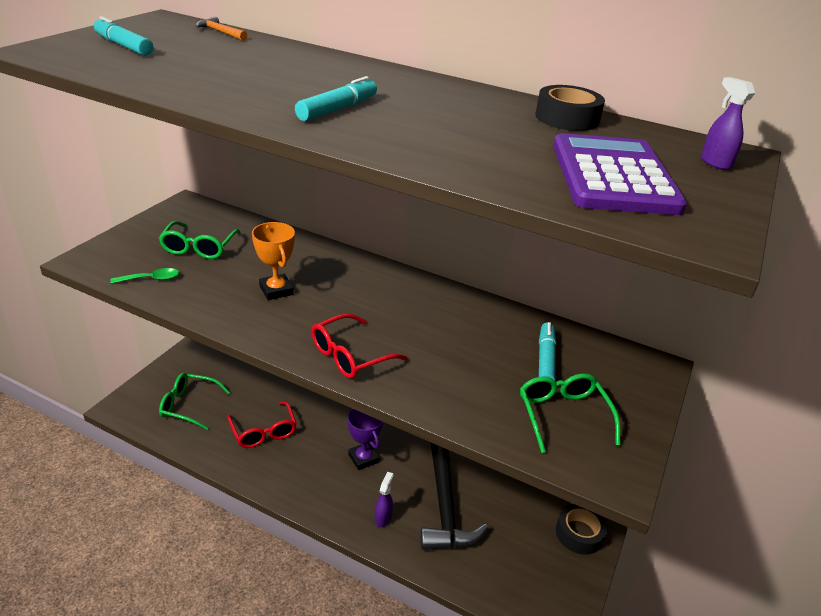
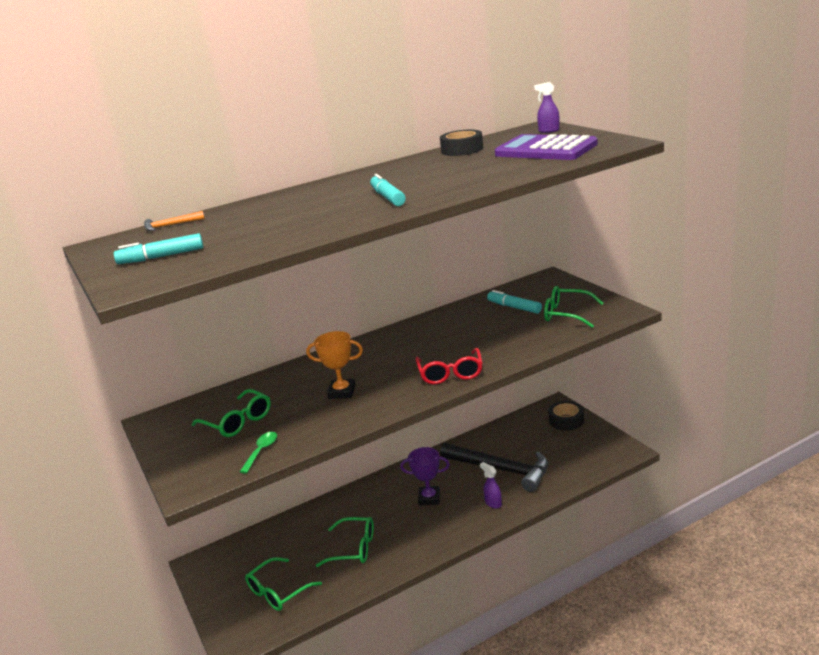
camera: 50 degrees left, 10 degrees down
(264, 432) = (354, 548): red glasses -> green glasses

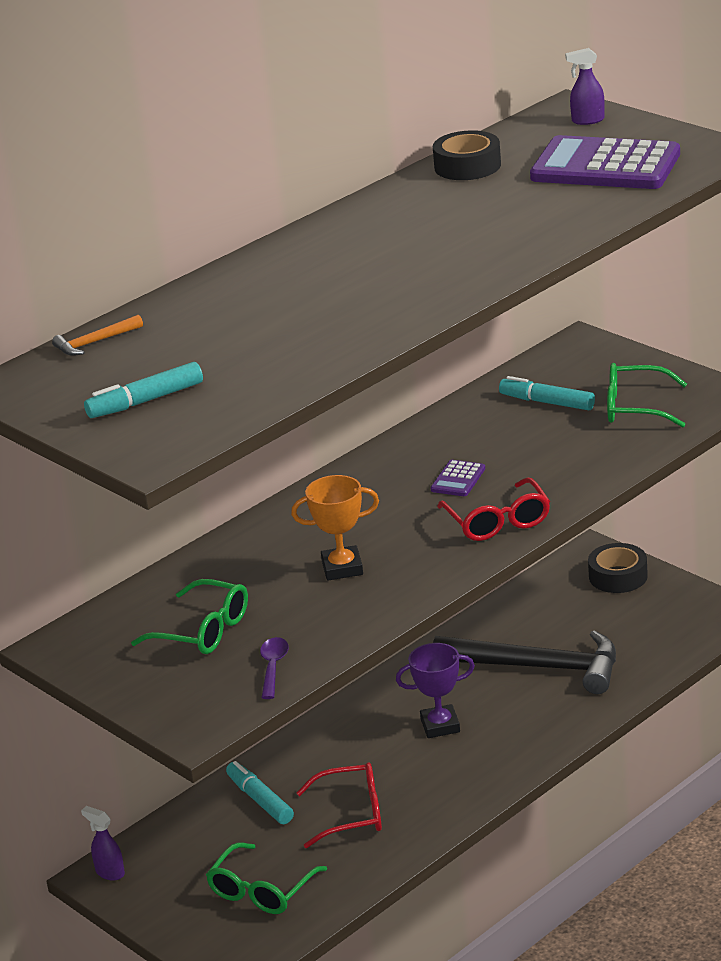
camera: 15 degrees left, 5 degrees up
(261, 451) = (273, 667): green spoon -> purple spoon
(354, 548) = (352, 814): green glasses -> red glasses
(387, 197) = (415, 274): turquoise marker -> turquoise marker (260, 800)
(439, 346) = (458, 479): none -> purple calculator
(493, 503) = (546, 719): purple spray bottle -> purple spray bottle (109, 872)

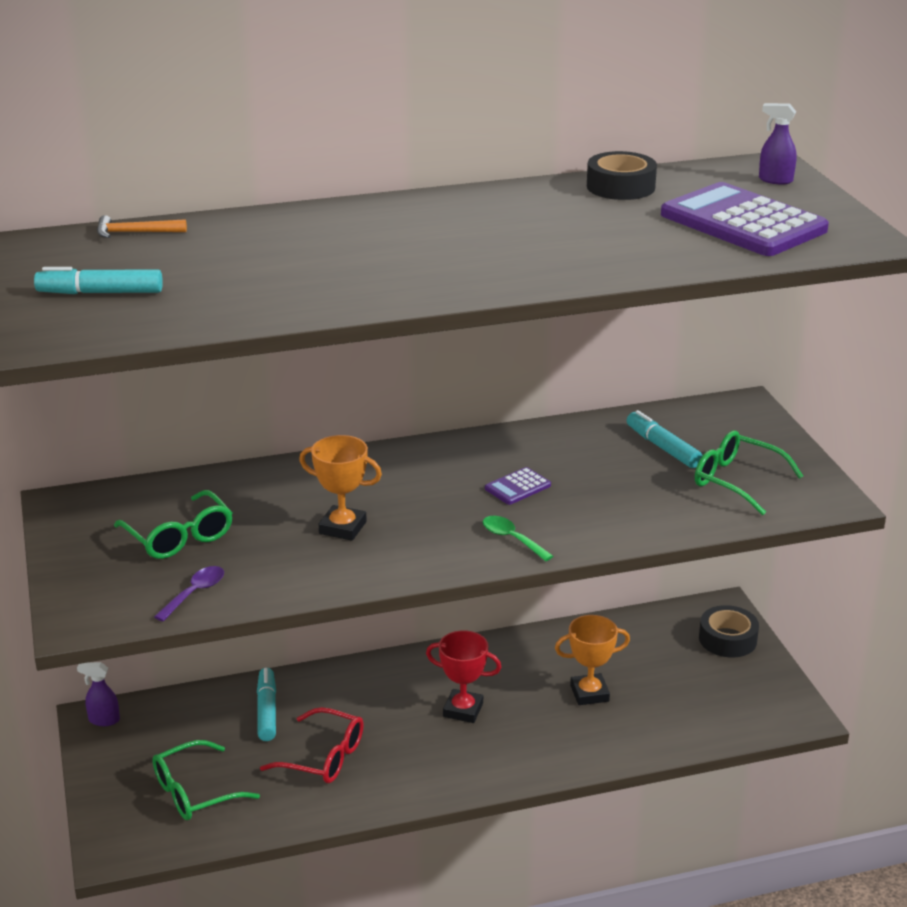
camera: 25 degrees right, 0 degrees up
(109, 872) = (103, 720): purple spray bottle -> purple spray bottle turned 60 degrees counterclockwise
(440, 725) = (463, 710): purple trophy -> red trophy
(498, 522) = (512, 539): red glasses -> green spoon
(538, 667) = (589, 693): black hammer -> orange trophy

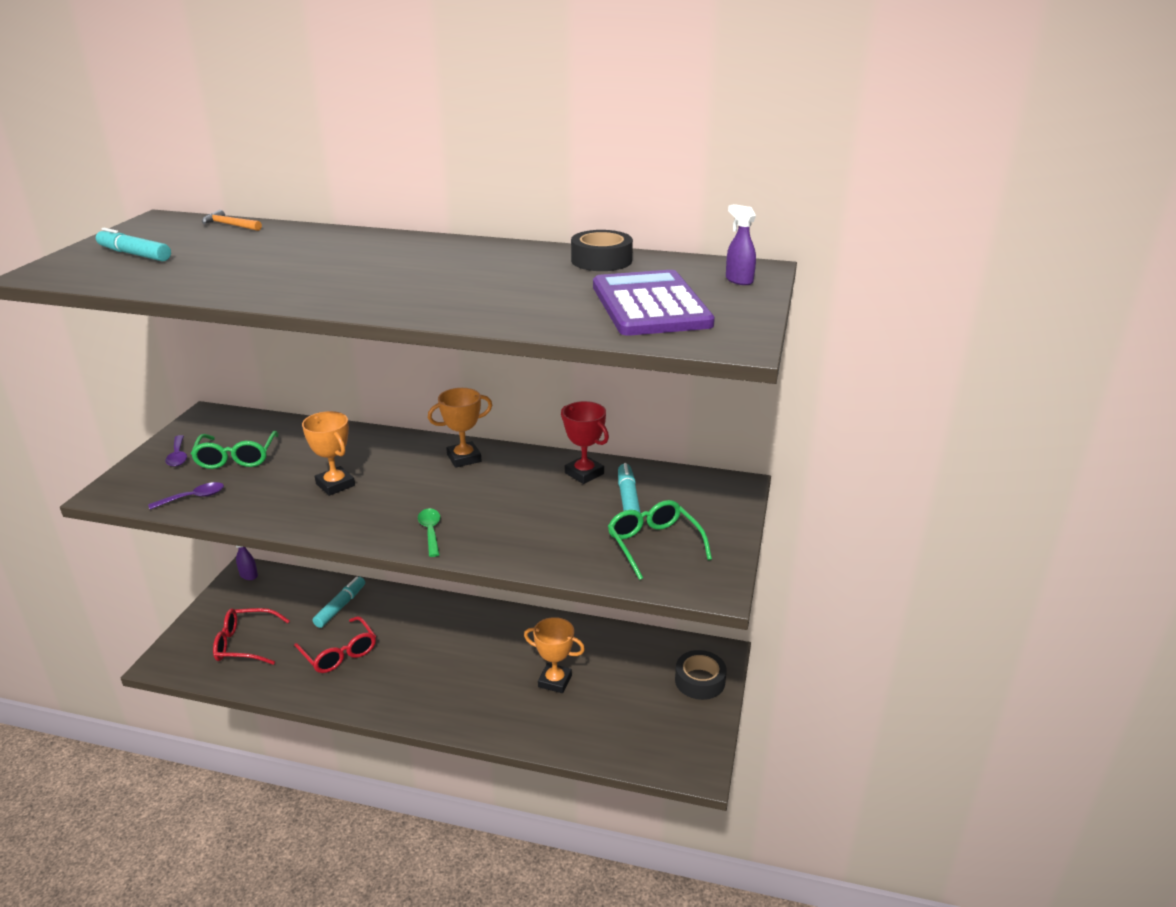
camera: 30 degrees right, 0 degrees up
(101, 558) = (178, 456): none -> purple spoon
(194, 792) = (244, 644): green glasses -> red glasses
(446, 458) = (464, 458): none -> orange trophy
(463, 710) = (458, 657): red trophy -> red trophy (584, 473)
(517, 487) = (484, 494): purple calculator -> none

